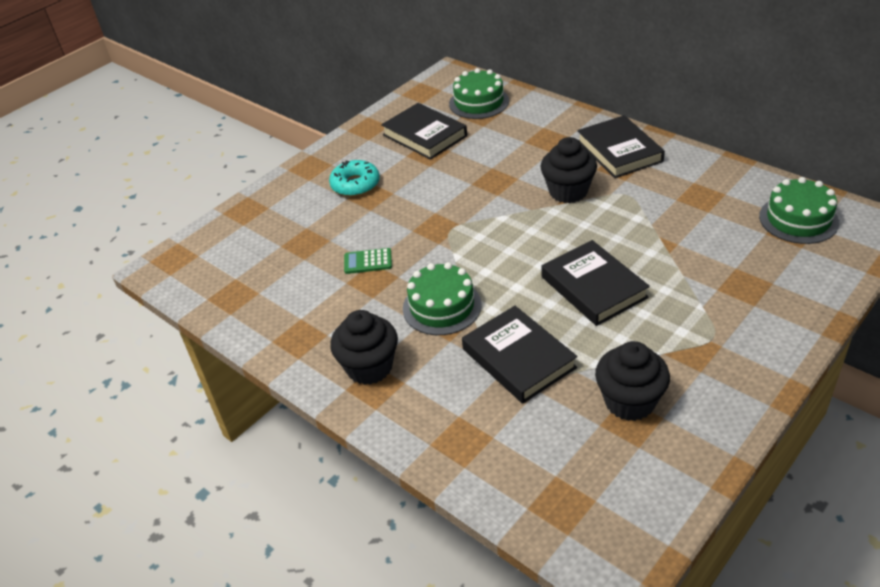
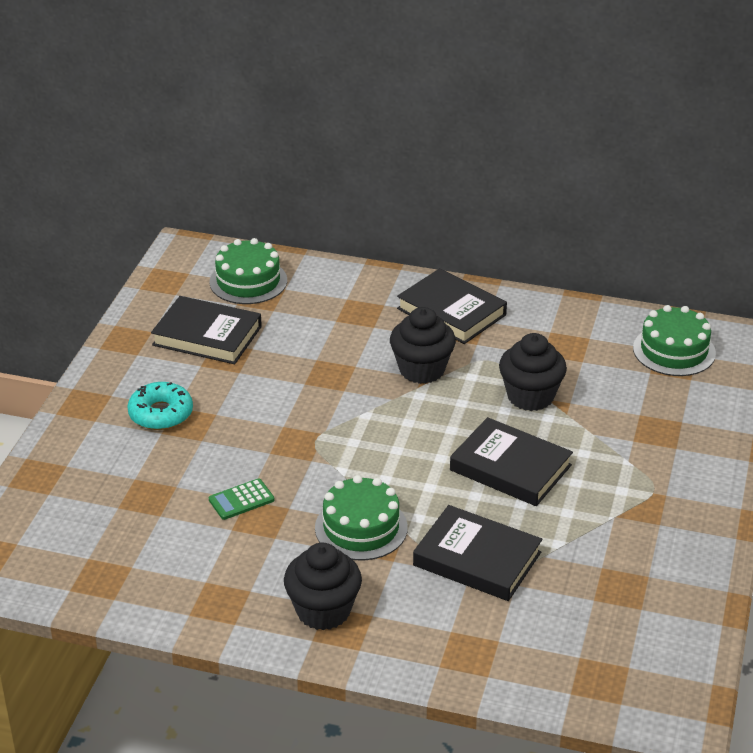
camera: 30 degrees left, 5 degrees down
(629, 401) = (609, 570): black cupcake -> black cupcake (530, 396)

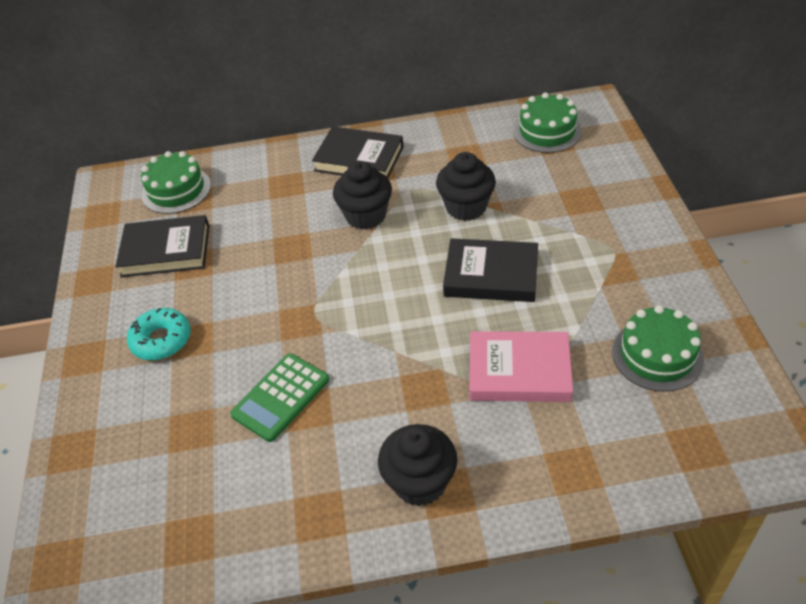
camera: 20 degrees left, 10 degrees up
(241, 500) = (281, 397): green calculator -> green calculator, size x1.62
(361, 527) = (403, 381): green cake -> green cake (657, 355)
(477, 559) = (519, 371): black book -> pink book

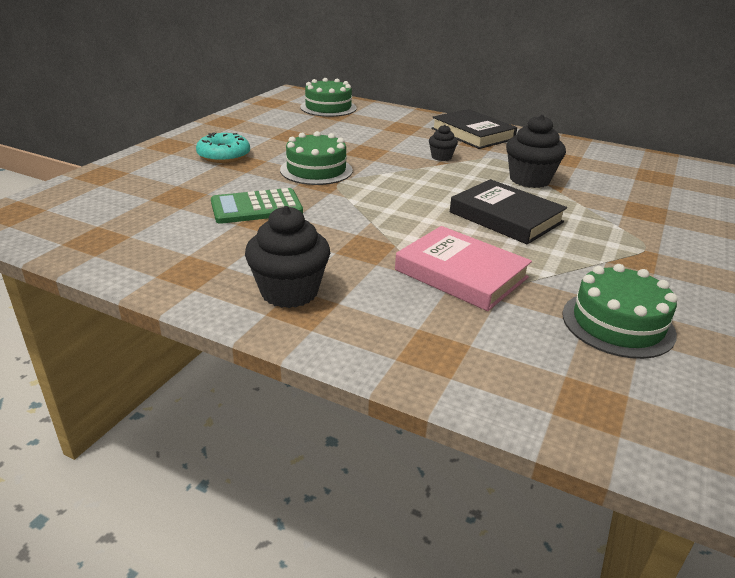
camera: 30 degrees right, 15 degrees down
(166, 251) = (284, 126): black book -> none
(365, 216) = (441, 157): black cupcake -> black cupcake, size x0.54
(547, 131) = (655, 170): green cake -> green cake (316, 170)

